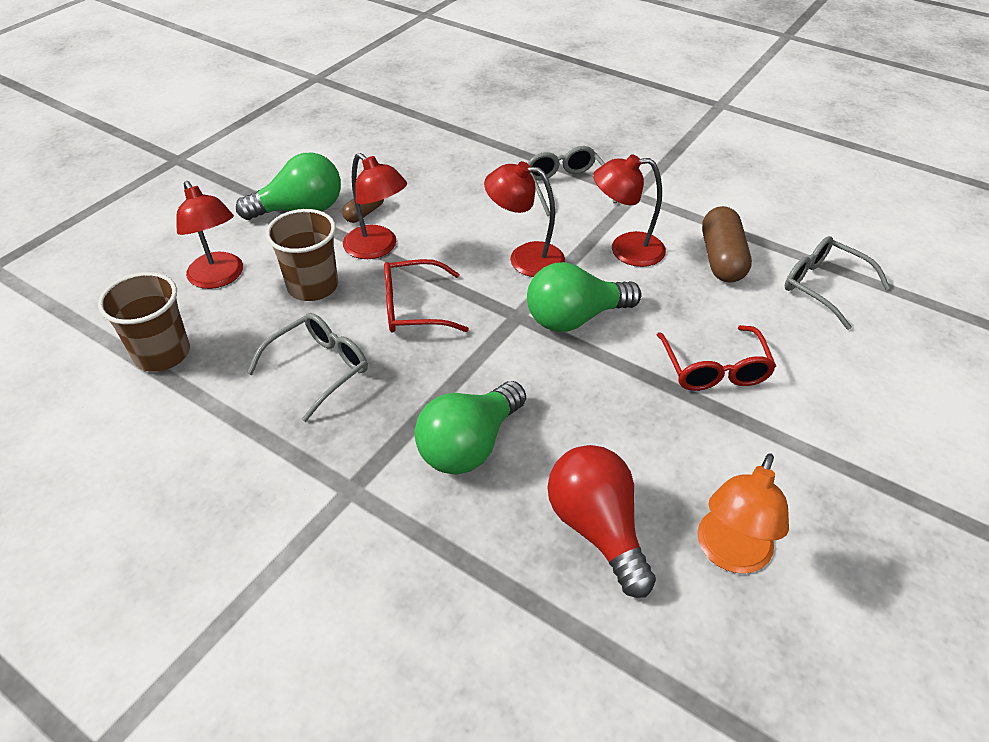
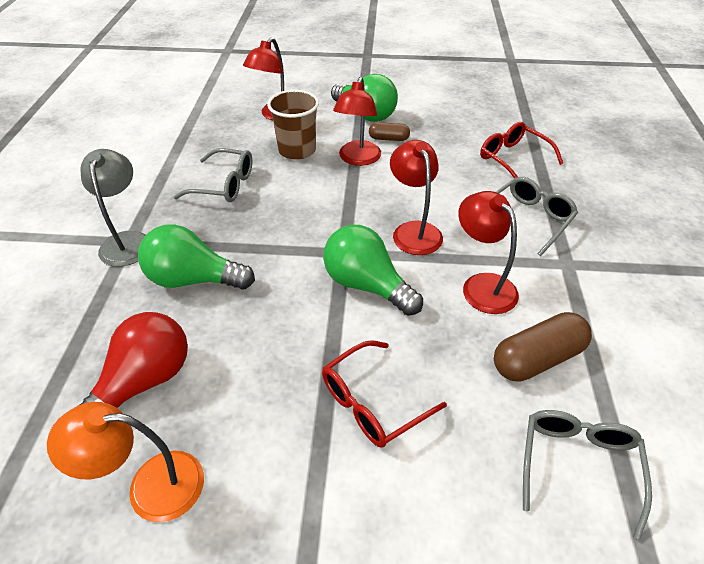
camera: 60 degrees right, 0 degrees up
(162, 353) = (199, 126): brown cup -> none
(348, 491) = (127, 241): none -> grey lamp
(413, 308) = (311, 199): red glasses -> red glasses (513, 159)

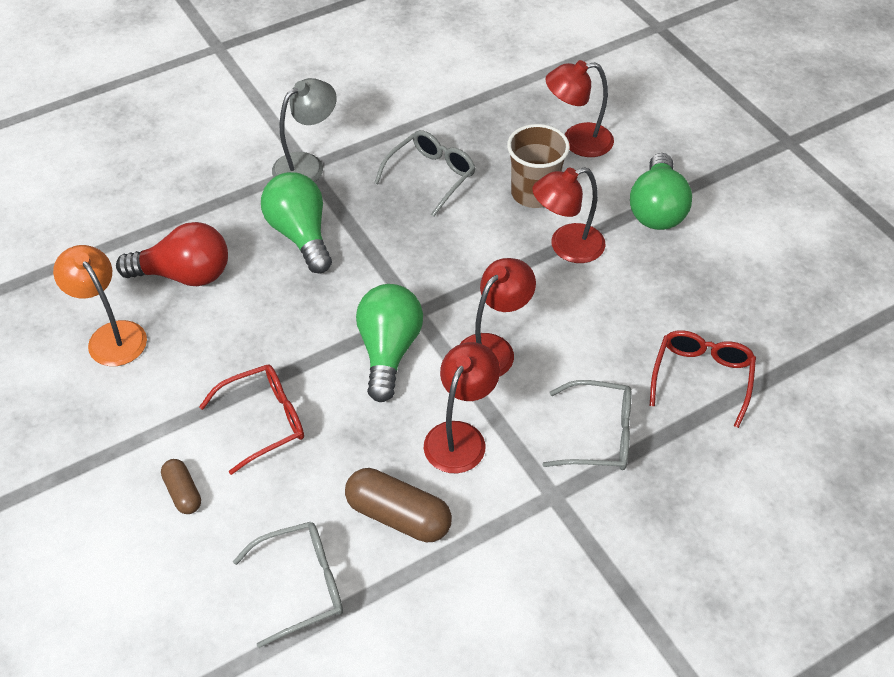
camera: 55 degrees right, 5 degrees up
(224, 185) = (431, 176): grey glasses -> grey glasses turned 120 degrees counterclockwise
(372, 403) = (264, 421): red glasses -> red glasses turned 135 degrees clockwise
(388, 138) = (629, 252): brown capsule -> brown capsule (183, 492)

